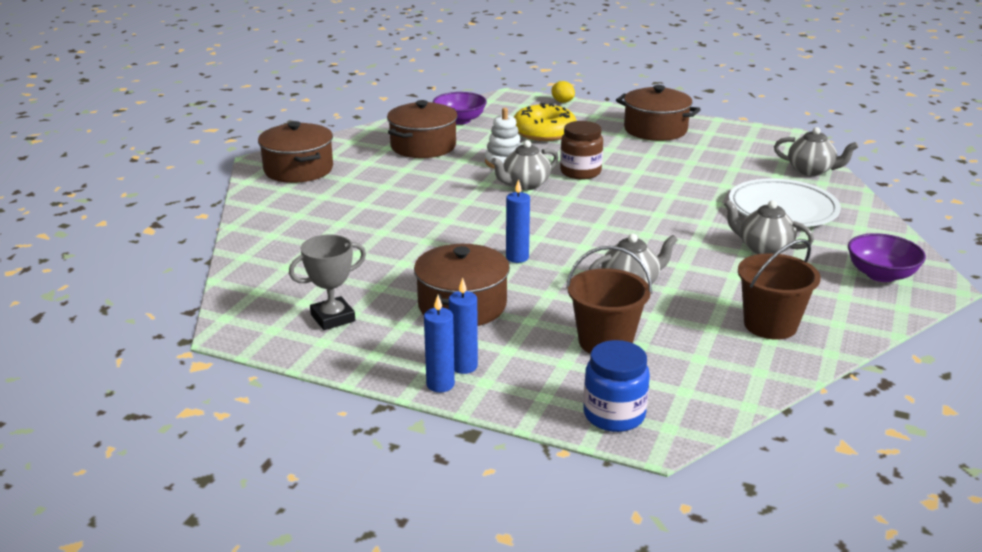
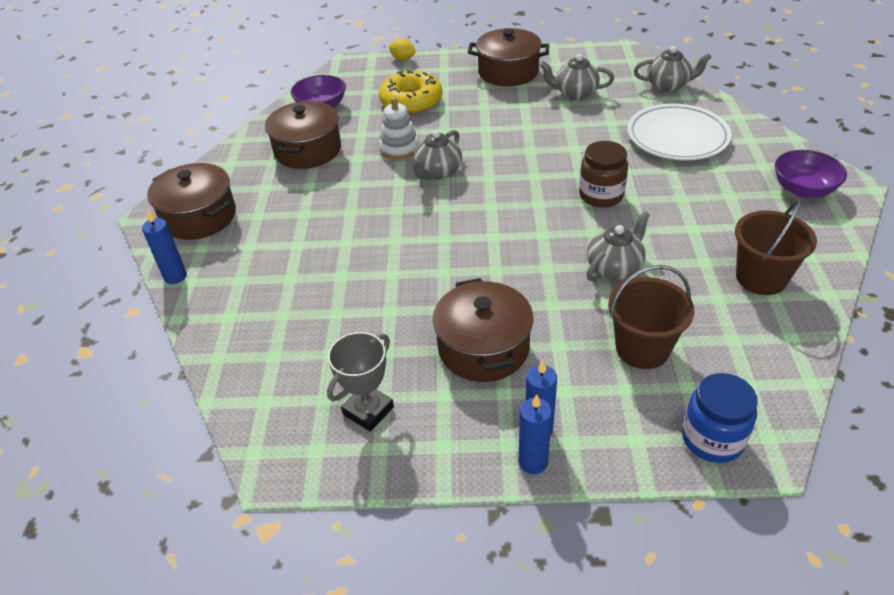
camera: 20 degrees left, 15 degrees up
(517, 257) = (492, 268): blue candle -> blue candle (175, 276)
(580, 172) = (477, 142): brown jar -> brown jar (601, 195)
(763, 248) = (693, 188): grey teapot -> grey teapot (575, 93)

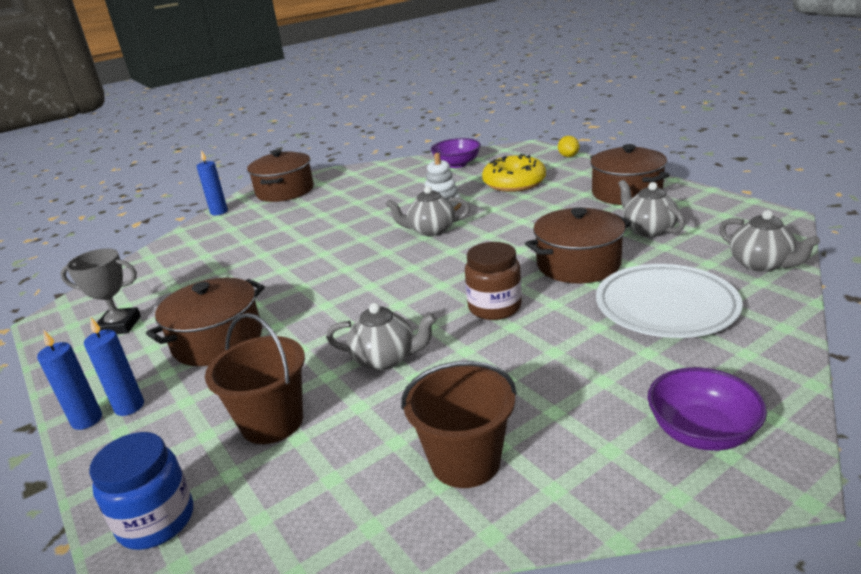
camera: 55 degrees right, 15 degrees down
(308, 150) = (397, 183): brown pot -> brown pot (578, 264)

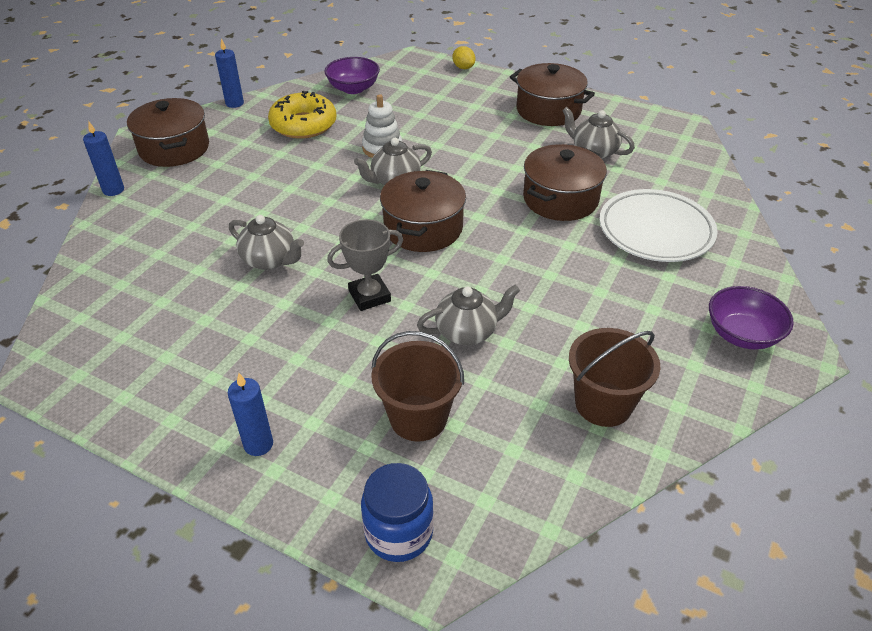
camera: 30 degrees left, 15 degrees up
(87, 420) = (226, 470): blue candle -> blue candle (234, 103)
(119, 326) = (144, 362): grey trophy -> grey trophy (369, 296)
(218, 340) = (282, 352): brown pot -> brown pot (423, 228)
(494, 307) = (522, 258): brown jar -> none
(514, 183) = (434, 108): yellow donut -> yellow donut (303, 125)
(761, 264) = (698, 176): grey teapot -> grey teapot (270, 260)

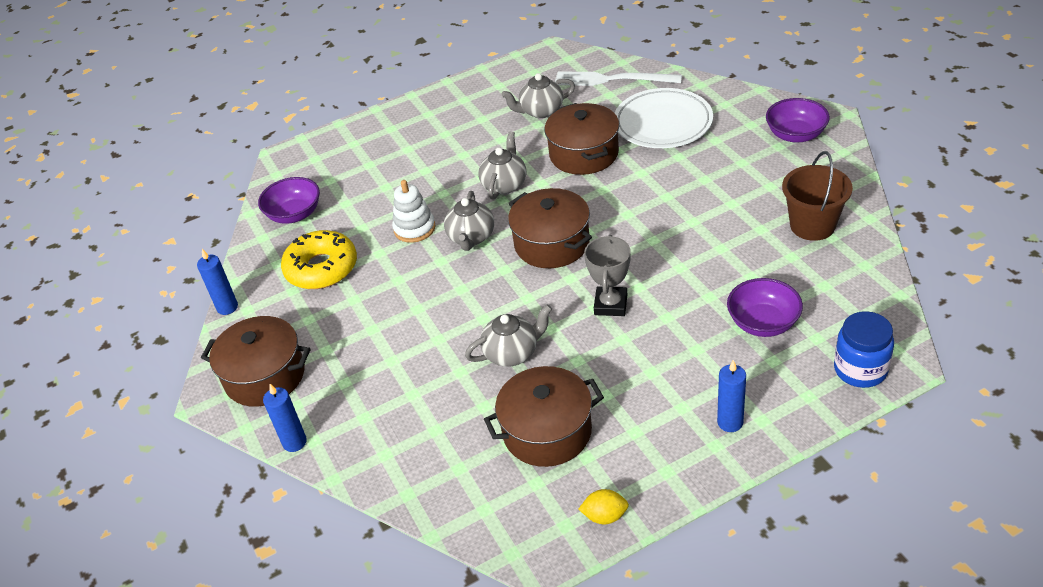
camera: 50 degrees left, 0 degrees up
(418, 418) = (763, 323): brown bucket -> purple bowl
(463, 67) = (338, 132): yellow lemon -> yellow lemon (605, 516)
(467, 331) = (694, 264): grey teapot -> grey teapot (504, 184)
(548, 110) = (459, 110): brown pot -> brown pot (547, 431)
(685, 174) = (612, 79): none -> white fork

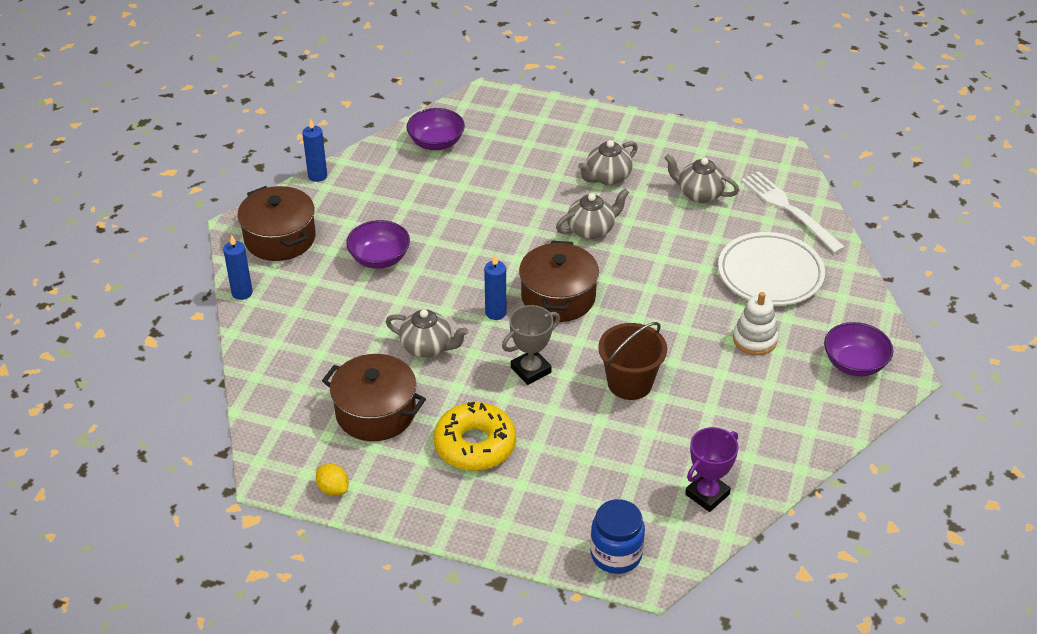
camera: 40 degrees right, 0 degrees up
(321, 268) = (401, 194): yellow donut -> yellow donut (475, 445)
(414, 228) = (491, 213): white stacking toy -> white stacking toy (754, 339)
(471, 237) = (515, 250): grey teapot -> grey teapot (607, 177)
(584, 154) = (678, 251): brown pot -> none
(730, 422) = (484, 507): blue candle -> blue candle (495, 313)
(763, 323) = (605, 468): purple bowl -> purple bowl (379, 258)
(812, 225) = (750, 437): brown bucket -> brown bucket (630, 383)
(847, 281) = (707, 494): none -> purple trophy

